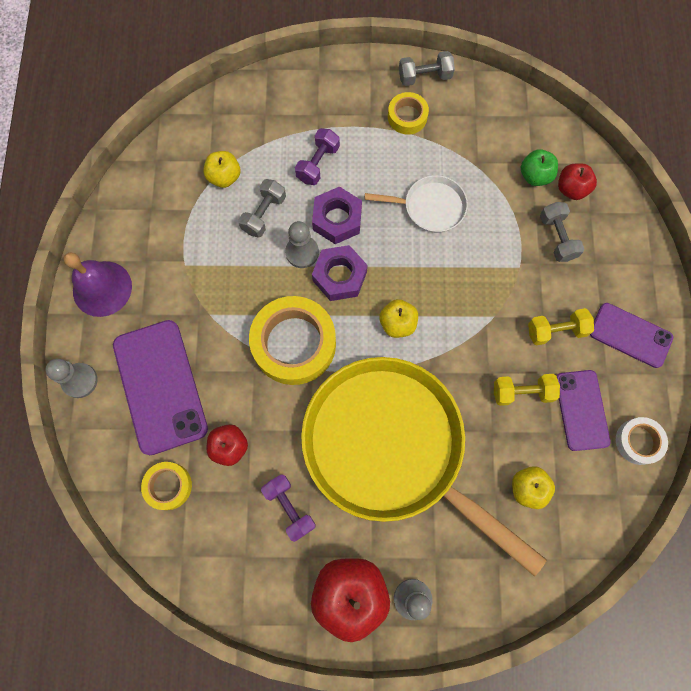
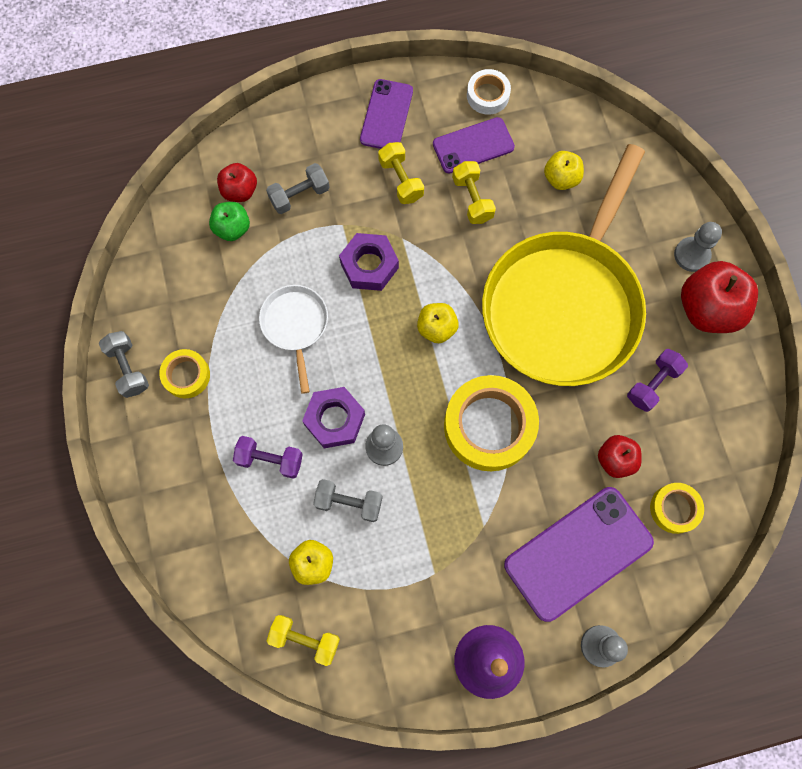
camera: 105 degrees left, 0 degrees up
(169, 159) = (305, 639): none -> yellow dumbbell
(339, 276) = (401, 399): purple nut -> purple nut (369, 265)

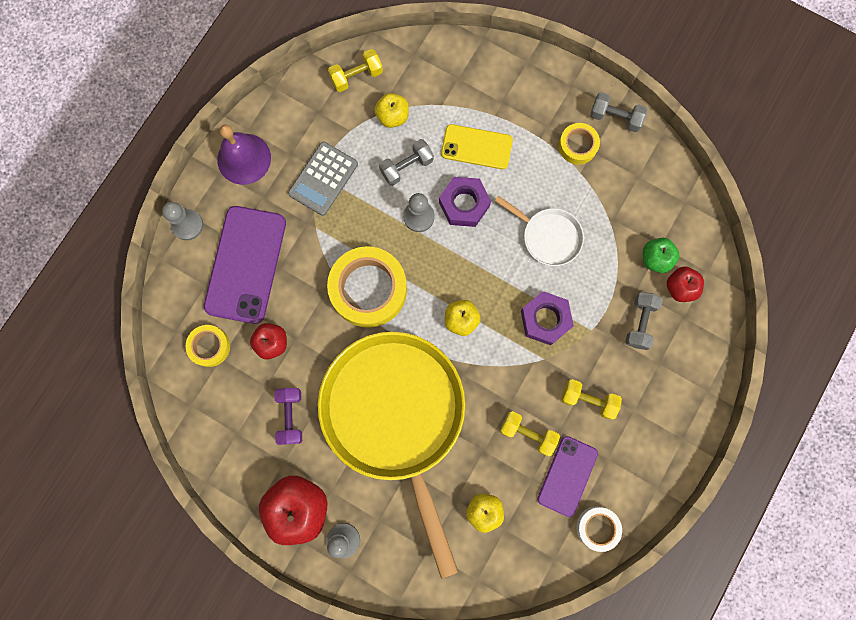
camera: 135 degrees right, 5 degrees up
(270, 460) = (476, 147): purple dumbbell -> yellow phone
(386, 115) = (648, 439): purple phone -> none
(434, 566) = (323, 179): none -> grey calculator

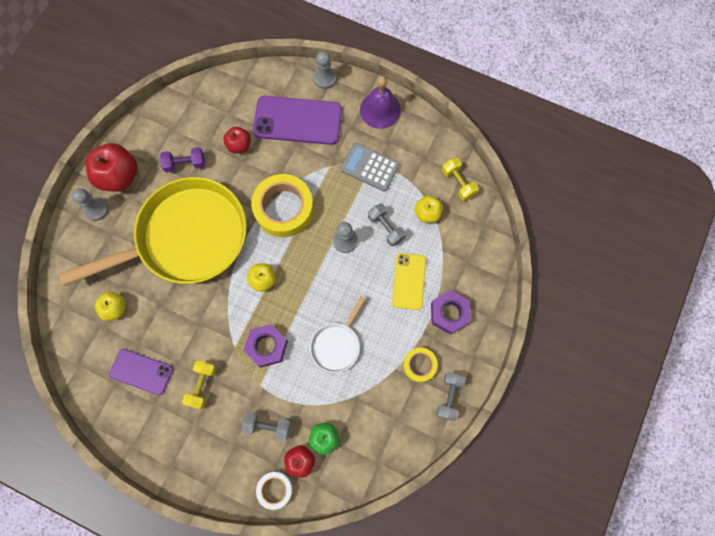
camera: 85 degrees right, 5 degrees down
(209, 346) = (235, 104): yellow tape -> none
(464, 204) = (359, 275): purple nut -> purple nut (449, 313)
(527, 433) = (174, 338): yellow dumbbell -> none
(597, 528) = (101, 398): white tape -> white tape (275, 489)

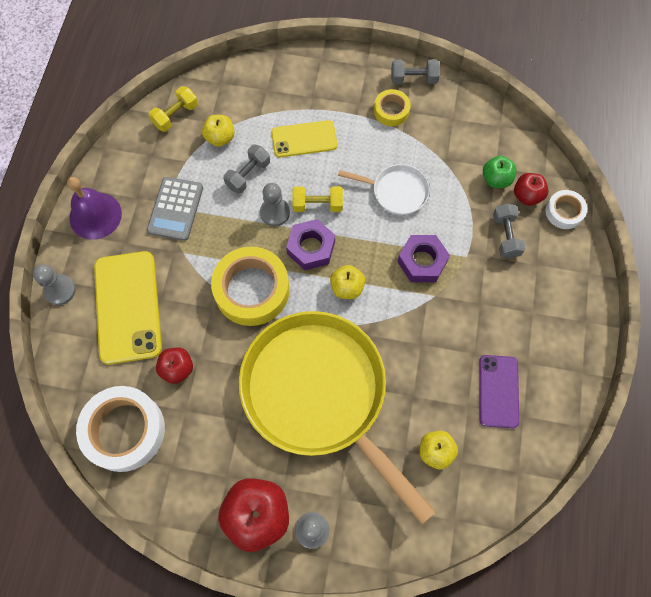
camera: 105 degrees left, 5 degrees down
(185, 164) = (219, 431): purple dumbbell -> none
(202, 385) = (488, 317): yellow dumbbell -> yellow dumbbell (317, 205)
(207, 104) = (124, 430): none -> white tape
(297, 120) = (127, 307): purple phone -> yellow phone
(449, 313) = (328, 95): purple nut -> purple nut (311, 248)

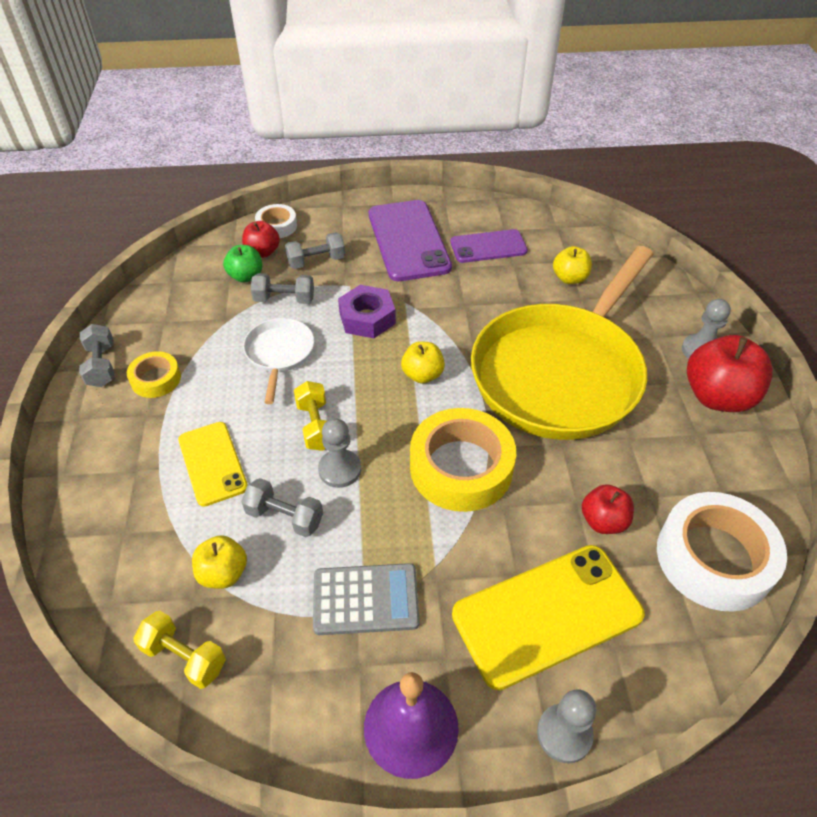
camera: 105 degrees left, 20 degrees down
(311, 248) = (380, 419): purple nut -> none
(460, 204) = (284, 299): none -> grey dumbbell
(521, 320) = (408, 240): none -> purple phone

